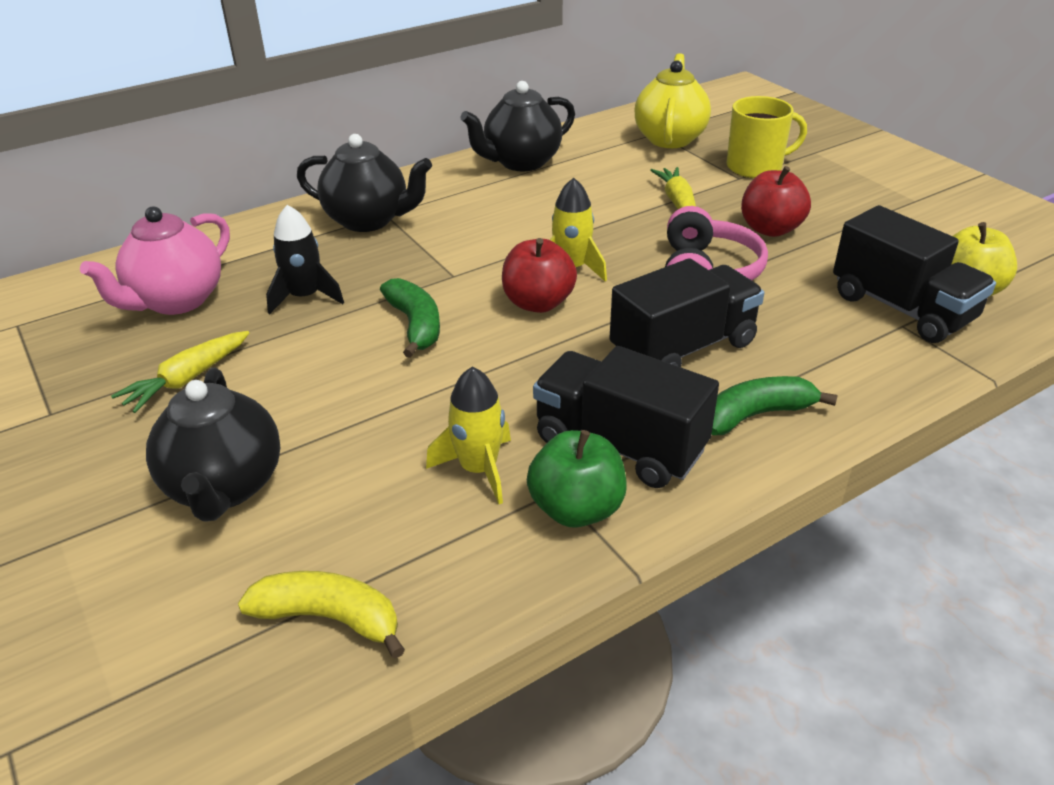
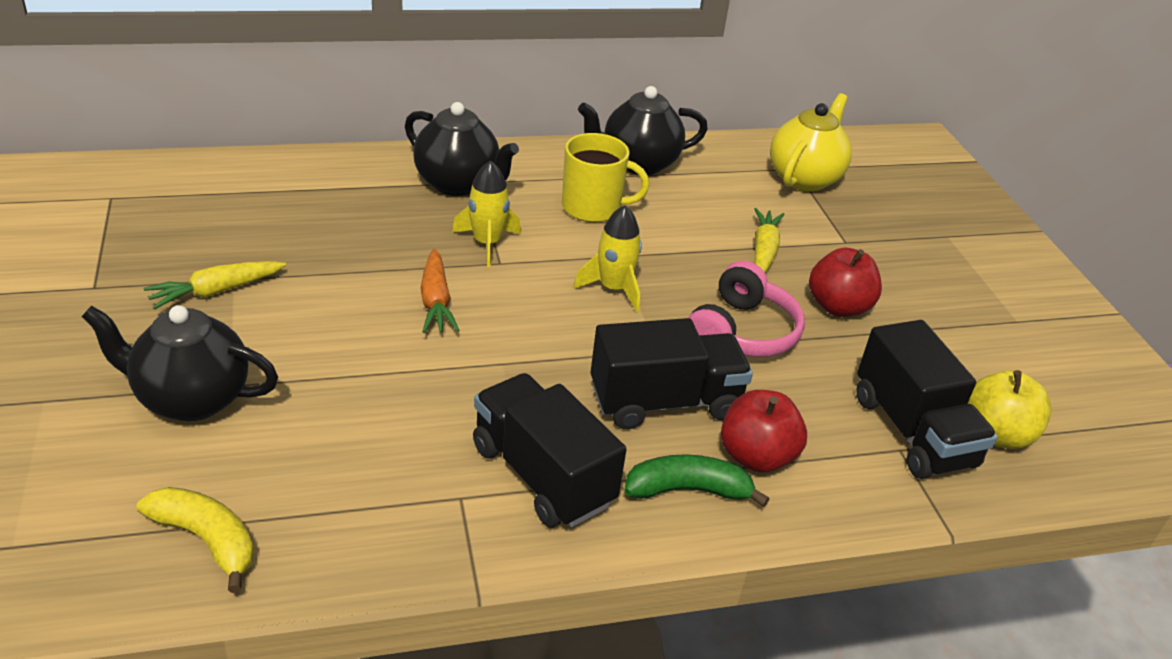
camera: 15 degrees right, 0 degrees up
(176, 301) = (248, 214): pink teapot -> none
(225, 487) = (191, 399): black teapot -> black teapot turned 90 degrees clockwise
(305, 297) = (357, 244): black rocket -> none
(415, 325) = (436, 301): green banana -> orange carrot
(478, 469) = (405, 455): yellow rocket -> yellow rocket (487, 243)
(538, 303) = (559, 314): red apple -> red apple (756, 456)
(576, 509) = (465, 520): green apple -> none
(756, 167) = (872, 235): yellow mug -> yellow mug (593, 207)

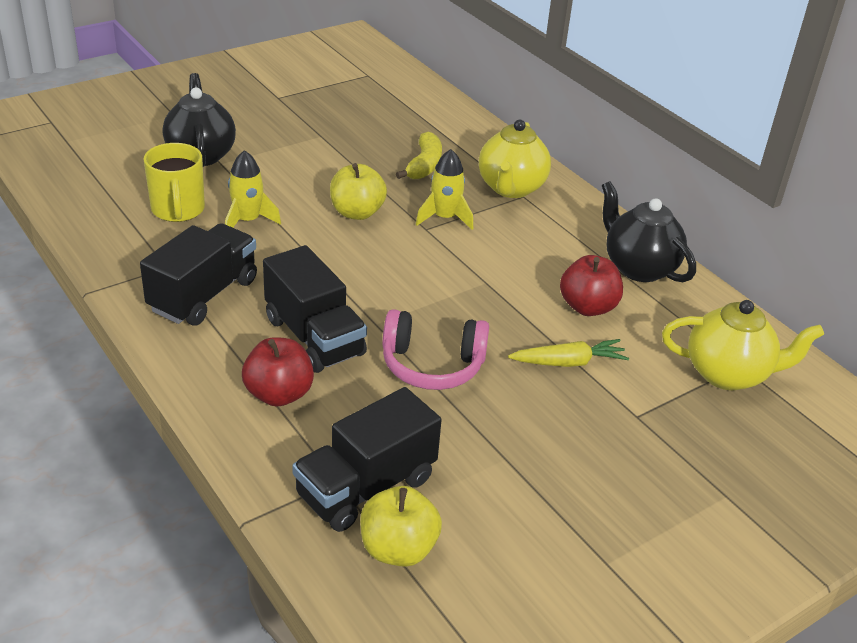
camera: 70 degrees right, 0 degrees up
(206, 540) = (93, 191): yellow banana -> yellow banana (424, 165)
(216, 291) = (303, 134): yellow carrot -> none
(436, 301) = (357, 212): orange carrot -> yellow apple
(458, 184) = (511, 188): black teapot -> yellow teapot
(593, 207) = (543, 257): yellow mug -> yellow mug (178, 210)
(613, 289) = (438, 287): yellow rocket -> yellow rocket (248, 221)
(687, 490) = (222, 364): green banana -> none
(838, 307) = (519, 421): red apple -> red apple (587, 307)

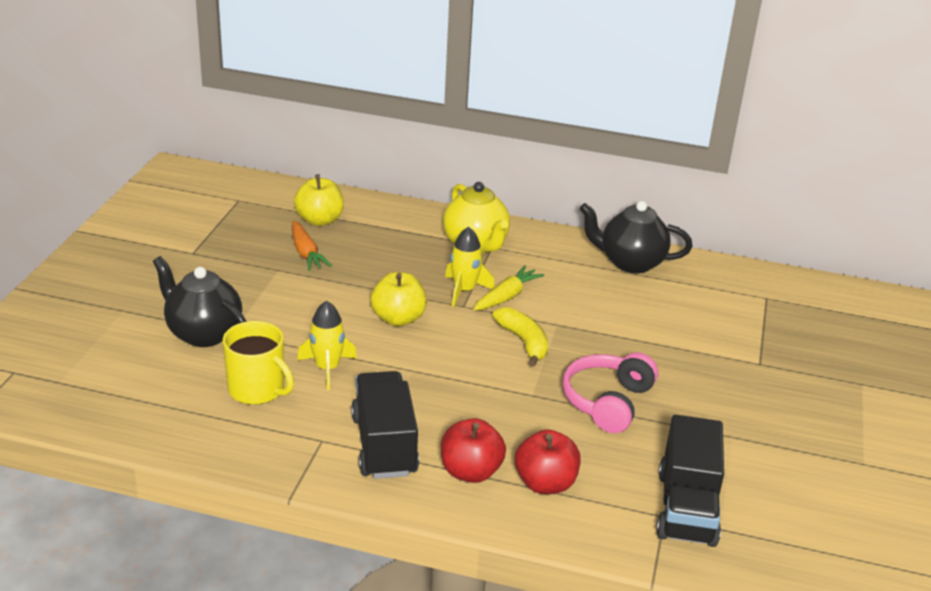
camera: 40 degrees left, 5 degrees down
(314, 337) = (507, 429): black truck -> none
(360, 133) = (306, 253): none -> orange carrot
(398, 549) = (758, 533): yellow apple -> yellow apple (319, 220)
(424, 165) = (392, 256): yellow banana -> yellow banana (524, 342)
(432, 365) = (607, 402): pink headphones -> pink headphones turned 150 degrees clockwise
(568, 362) = (679, 351): yellow carrot -> yellow carrot (507, 296)
(587, 307) = (639, 307): red apple -> red apple (470, 472)
(728, 374) = (768, 307): yellow teapot -> none

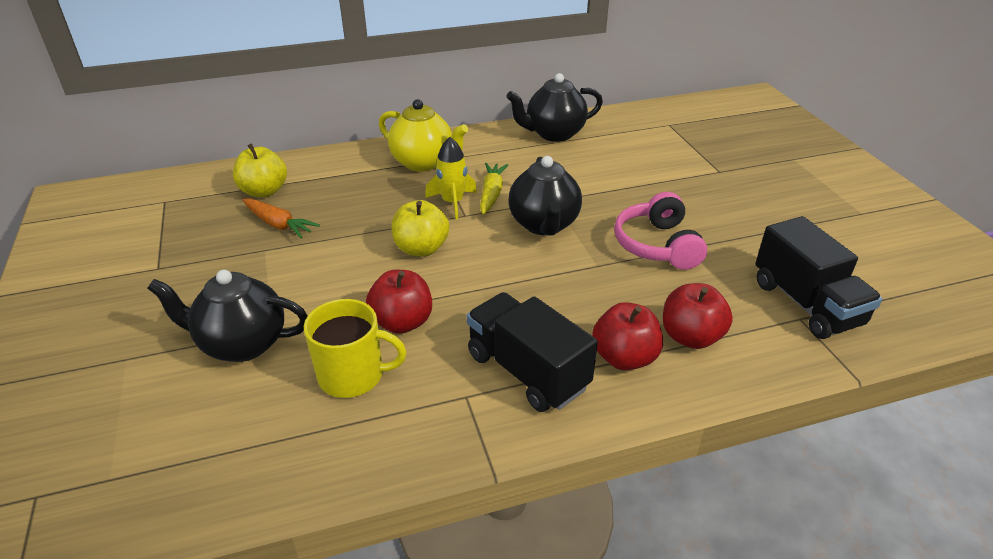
camera: 30 degrees left, 5 degrees up
(327, 368) = (402, 322): yellow rocket -> red apple
(524, 342) = (544, 225): yellow banana -> black teapot

